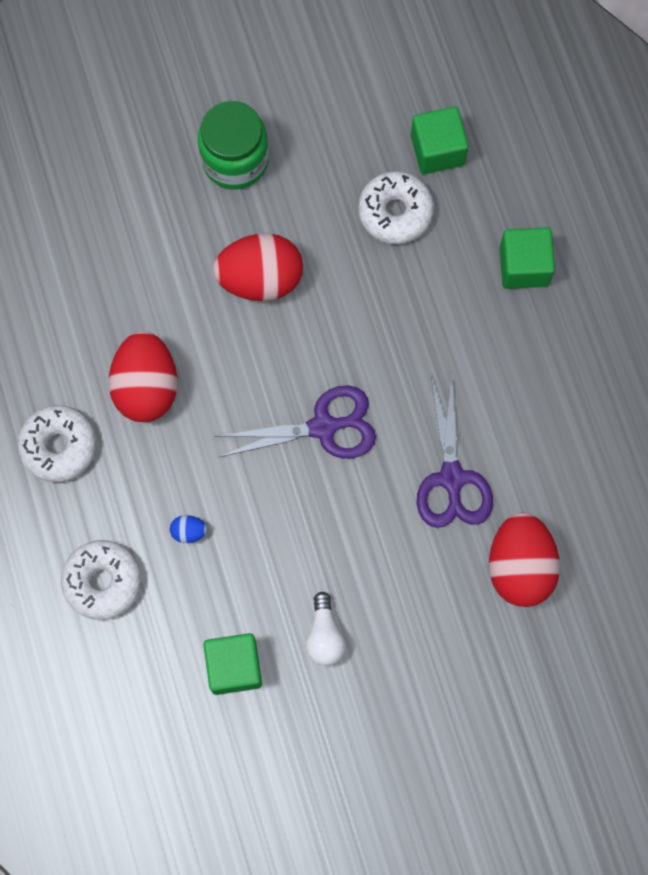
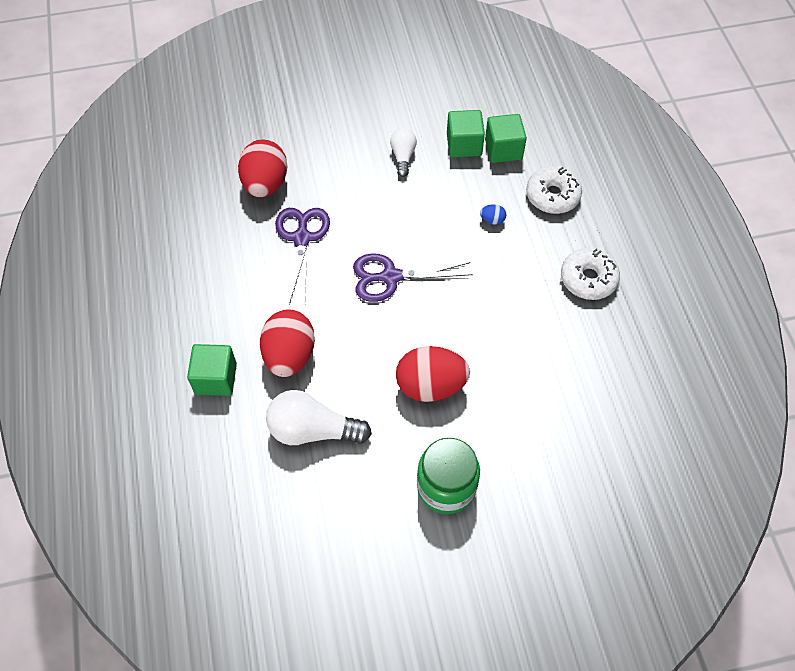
camera: 175 degrees left, 15 degrees down
(146, 387) = (523, 314): red egg -> red egg (289, 355)
(395, 212) = (313, 430): white donut -> white light bulb
(437, 150) = (267, 481): green cube -> green cube (503, 149)

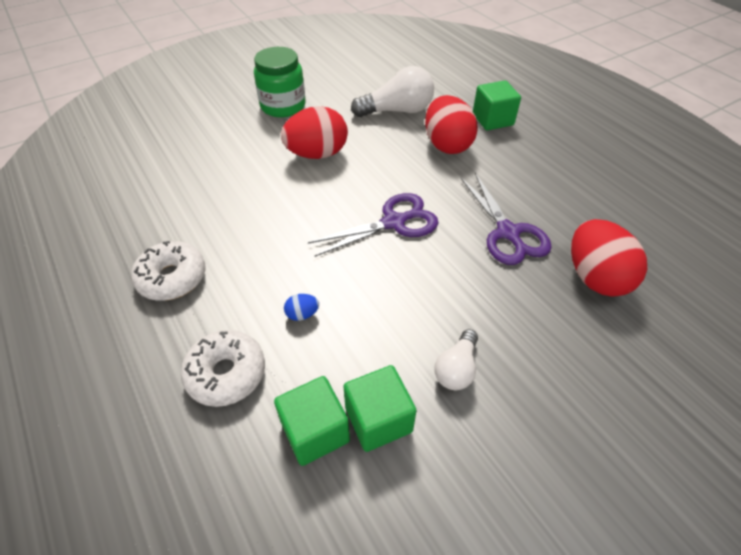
camera: 160 degrees right, 10 degrees down
(403, 157) = (456, 369): white light bulb -> white light bulb turned 45 degrees clockwise

